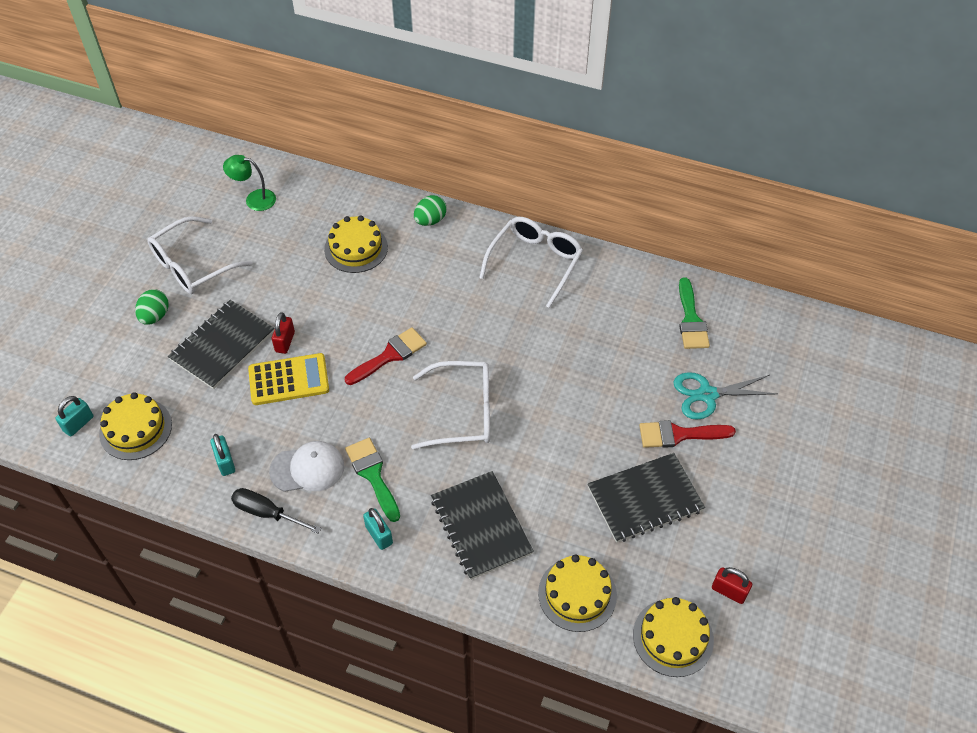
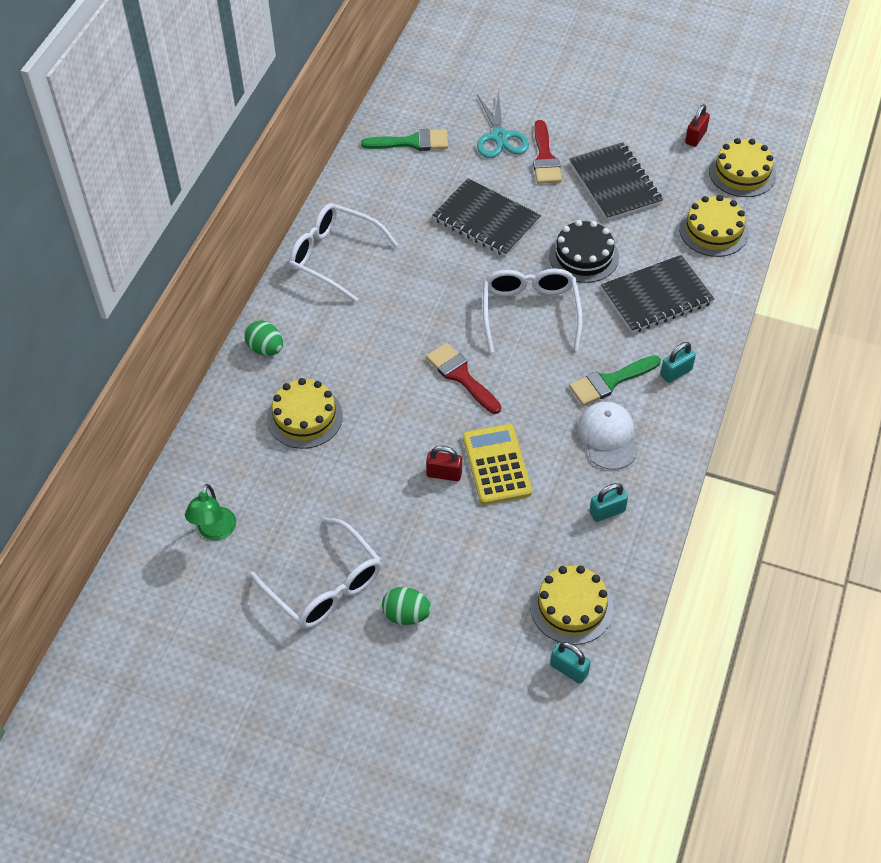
camera: 90 degrees left, 0 degrees up
(222, 346) = (451, 535): black notebook -> black notebook (486, 220)
(267, 513) = (663, 466): black screwdriver -> none
(537, 462) = (583, 256): none -> black cake

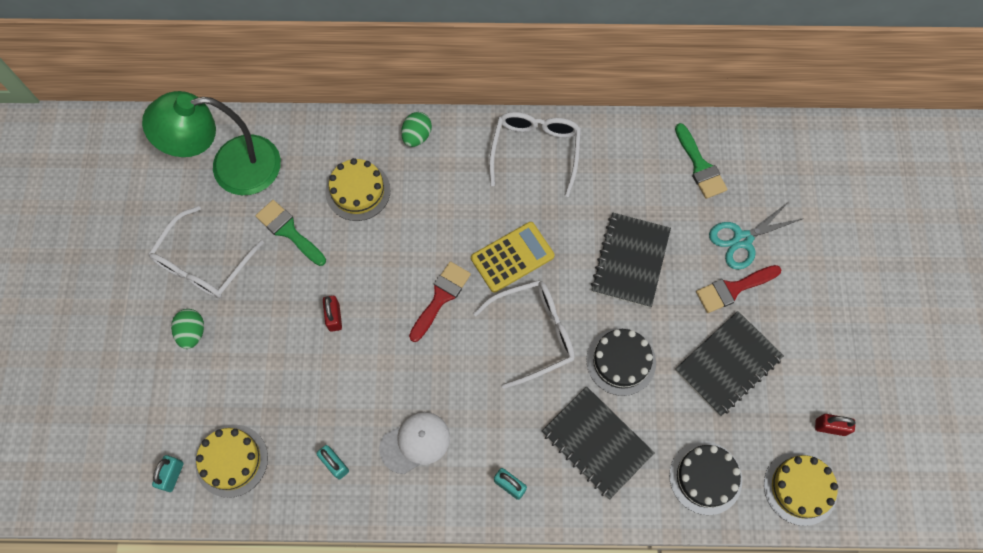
camera: 70 degrees right, 15 degrees up
(214, 531) = (231, 168): green lamp -> green lamp, size x2.16
(496, 465) = (356, 356): yellow calculator -> yellow calculator (512, 257)
(610, 382) = (478, 427): green brush -> green brush (288, 231)
(713, 231) = (705, 477): yellow cake -> black cake

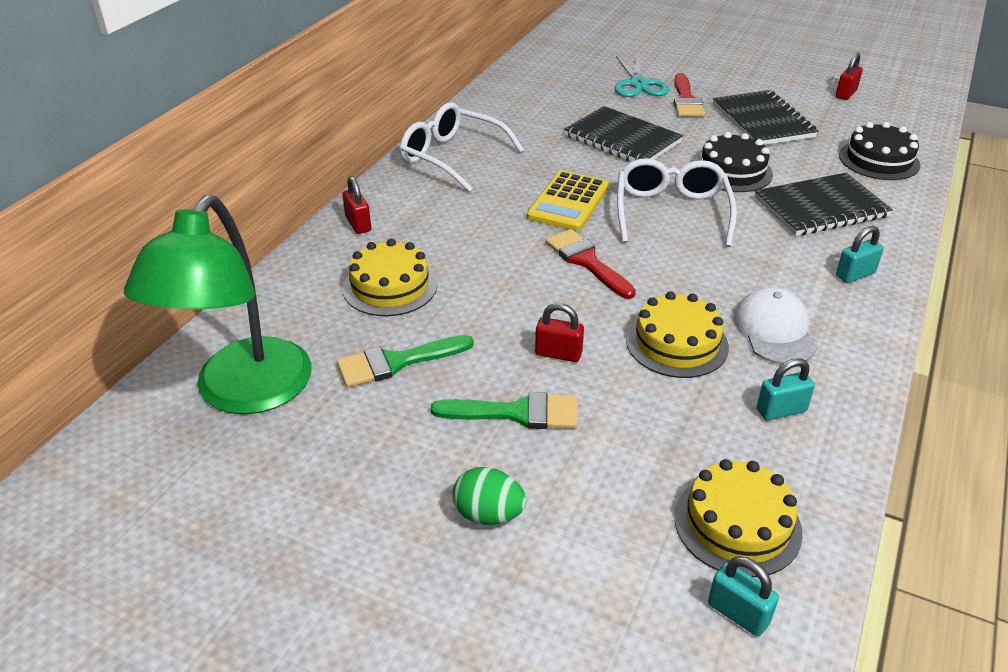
camera: 65 degrees left, 30 degrees down
(203, 264) = (377, 468): white glasses -> none
(417, 136) = (358, 224): green egg -> red padlock
(512, 257) = (568, 202): yellow calculator -> yellow calculator turned 150 degrees counterclockwise
(700, 166) = (547, 83): green brush -> green brush (517, 413)
(800, 488) = (902, 120): yellow cake -> yellow cake (677, 343)

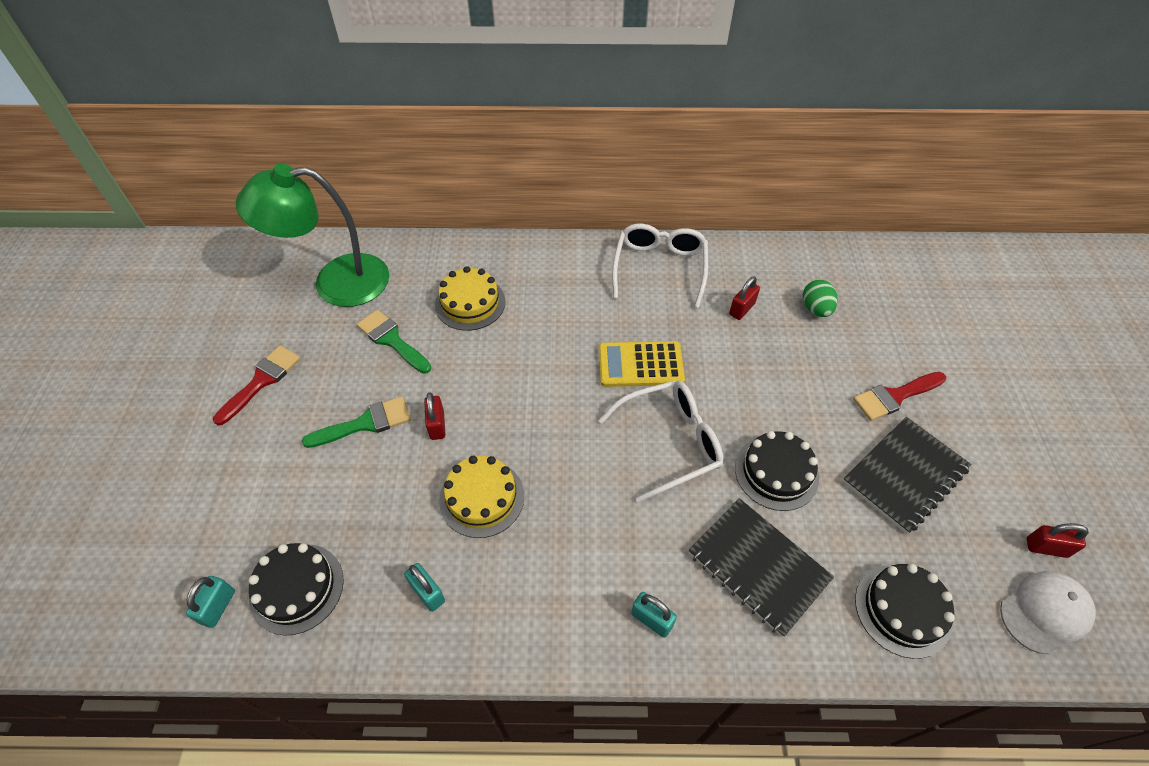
camera: 65 degrees right, 15 degrees up
(358, 224) = (534, 255): red padlock -> red padlock (742, 309)
(488, 514) = (269, 441): green egg -> green egg (815, 309)
(517, 413) = (366, 423): green brush -> green brush turned 90 degrees counterclockwise
(586, 261) = (561, 405): red brush -> red brush (262, 381)
(622, 139) = (773, 369): black notebook -> none
(638, 84) = (895, 348): turquoise scissors -> none
(737, 524) = (297, 588): yellow cake -> black cake
(774, 330) = (530, 566): white cap -> white cap (1045, 612)

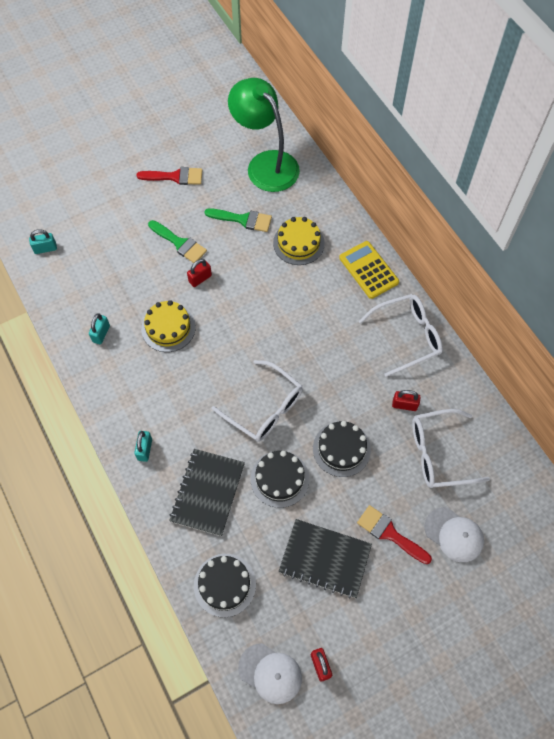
camera: 60 degrees right, 10 degrees up
(297, 588) = (72, 275): black cake -> black cake (341, 449)
(391, 340) = (243, 219): green brush -> green brush turned 90 degrees clockwise
(640, 365) = (313, 364): yellow calculator -> yellow calculator (368, 270)
(815, 309) = (438, 454): green egg -> white glasses
(917, 341) = (454, 534): none -> white cap

